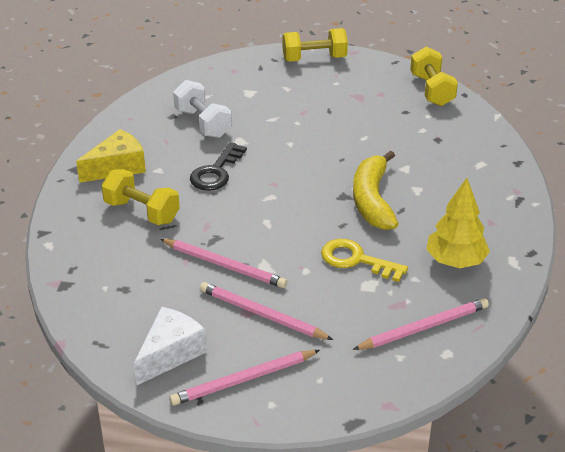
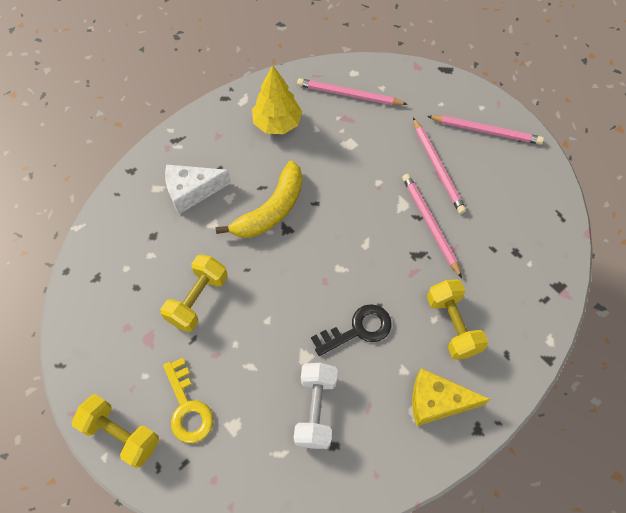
camera: 140 degrees left, 25 degrees up
(170, 353) = (518, 177): white cheese -> white cheese (192, 191)
(356, 260) = (337, 167): yellow key -> yellow key (188, 407)
(432, 90) = (83, 297): yellow dumbbell -> yellow dumbbell (198, 299)

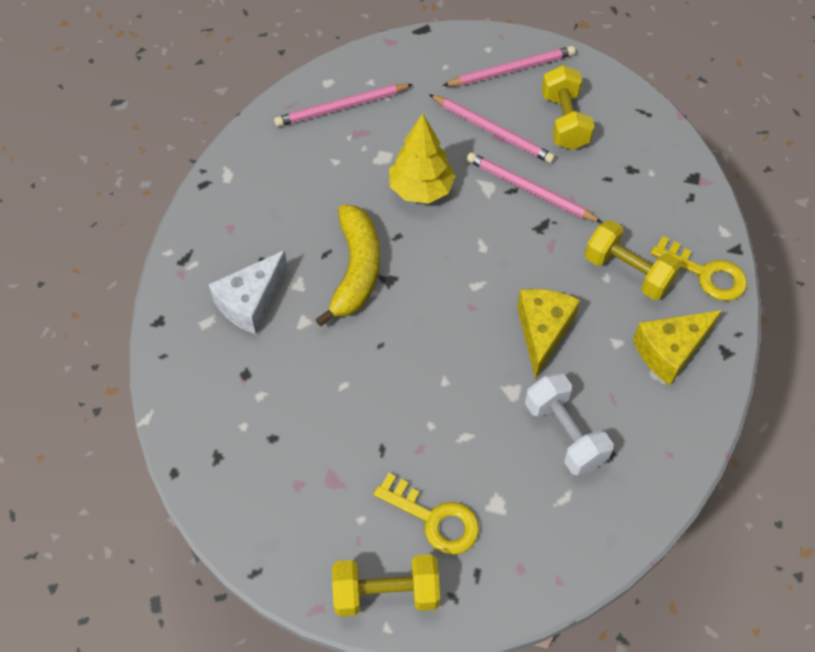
camera: 35 degrees left, 5 degrees down
(198, 299) = (353, 407): yellow dumbbell -> yellow dumbbell (564, 121)
(277, 123) = (287, 178): yellow tree -> yellow tree (421, 189)
(358, 329) = (543, 332): black key -> yellow cheese
(510, 363) = (706, 274): none -> yellow key

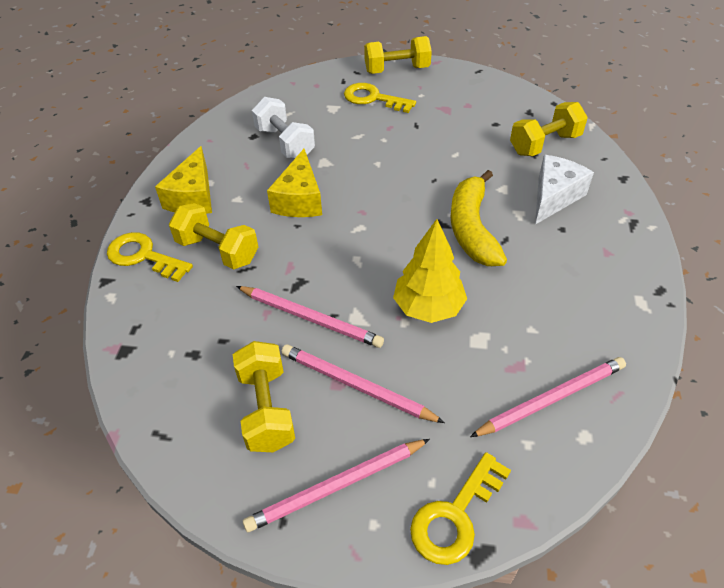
camera: 175 degrees right, 10 degrees down
(224, 389) = (544, 144): none -> yellow dumbbell
(433, 47) = (455, 516): none -> yellow key
(670, 351) = (193, 197): yellow cheese -> yellow cheese turned 135 degrees clockwise

